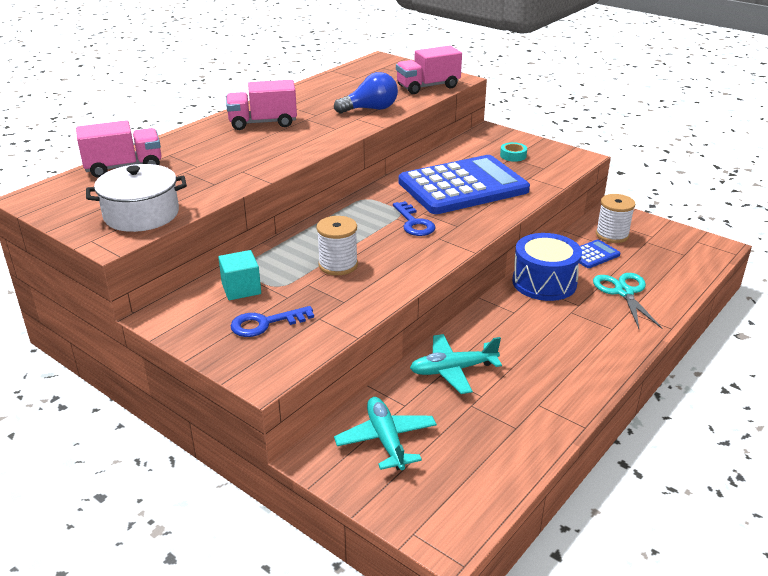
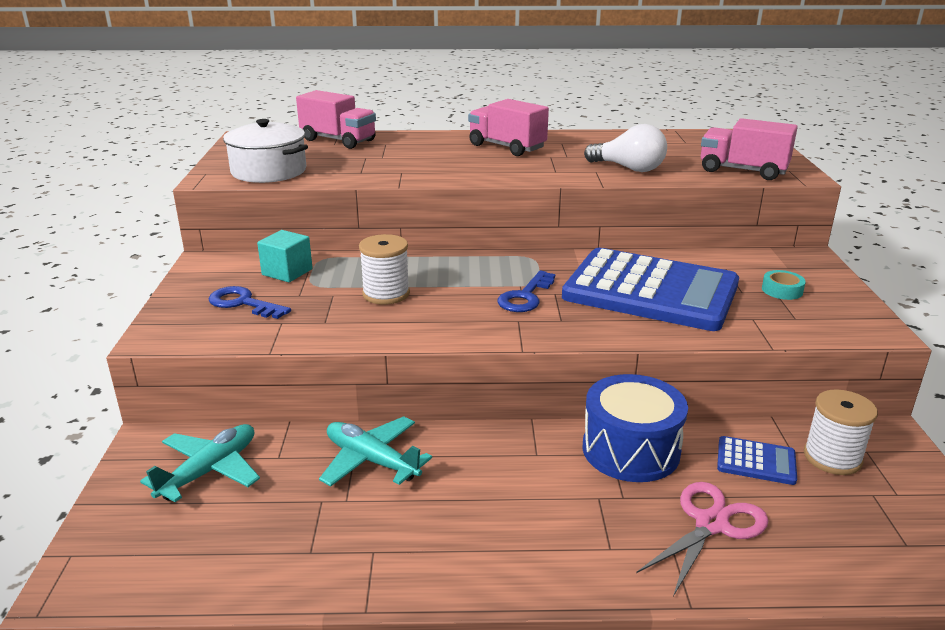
camera: 50 degrees right, 5 degrees down
(370, 109) = (629, 168): blue light bulb -> white light bulb
(624, 292) = (711, 524): turquoise scissors -> pink scissors

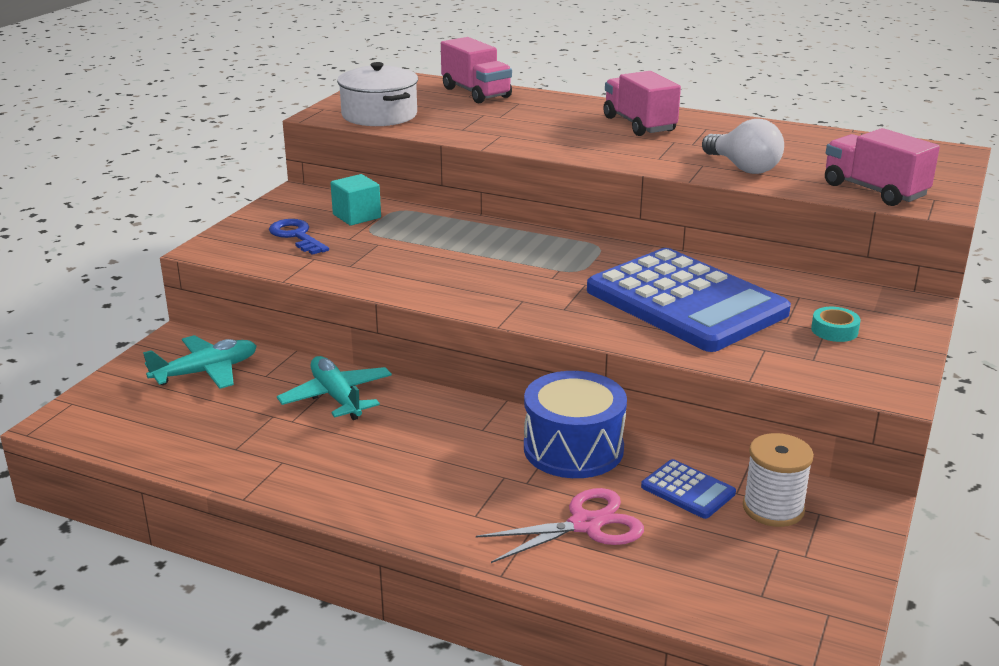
camera: 25 degrees right, 0 degrees up
(386, 294) = (425, 252): white spool -> none
(525, 296) = (552, 281): blue key -> none

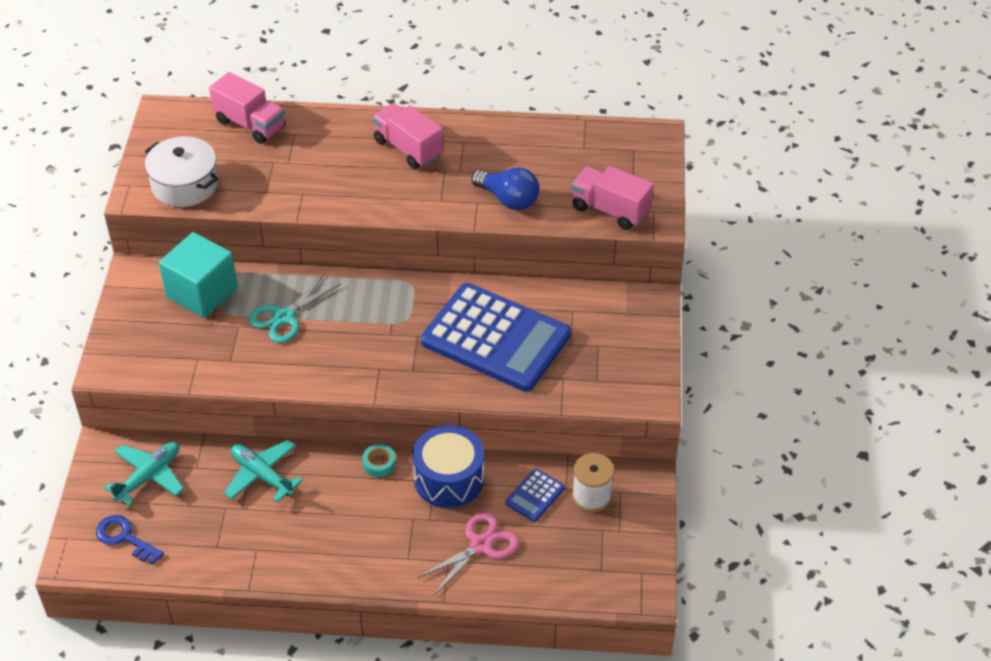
camera: 20 degrees left, 20 degrees up
(296, 236) = (167, 333): blue key -> blue key (125, 538)
(356, 216) = (202, 292): turquoise cube -> turquoise cube, size x1.70
(434, 246) = (284, 317): none -> turquoise scissors
(688, 490) = (535, 495): blue calculator -> blue calculator turned 105 degrees clockwise
(743, 167) = (508, 199): white light bulb -> blue light bulb
(834, 330) = (604, 344): turquoise tape -> turquoise tape (379, 463)

